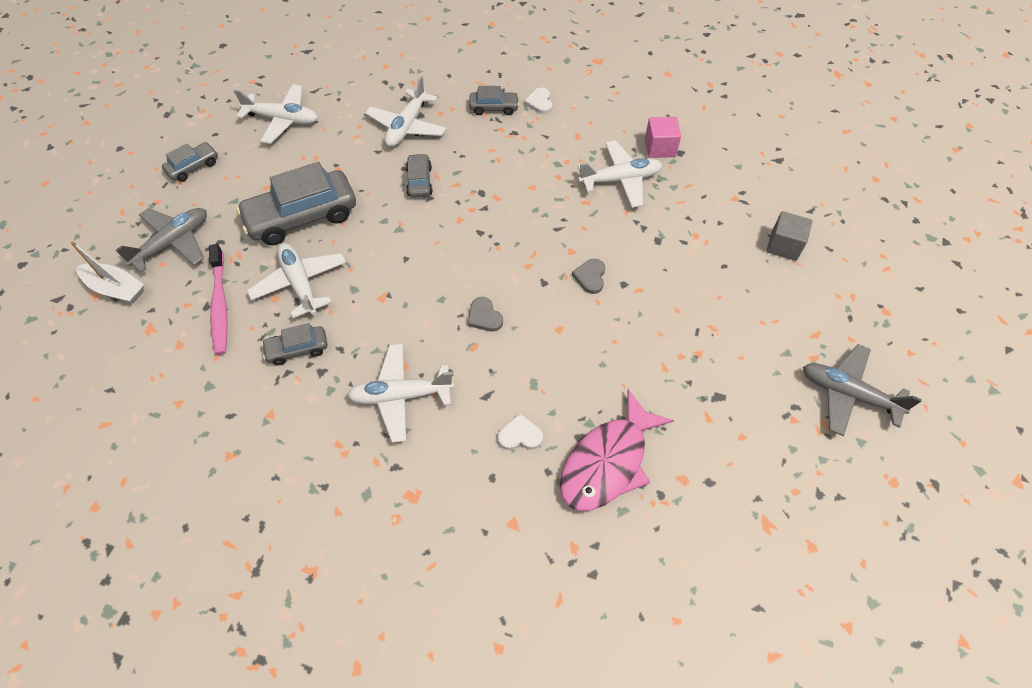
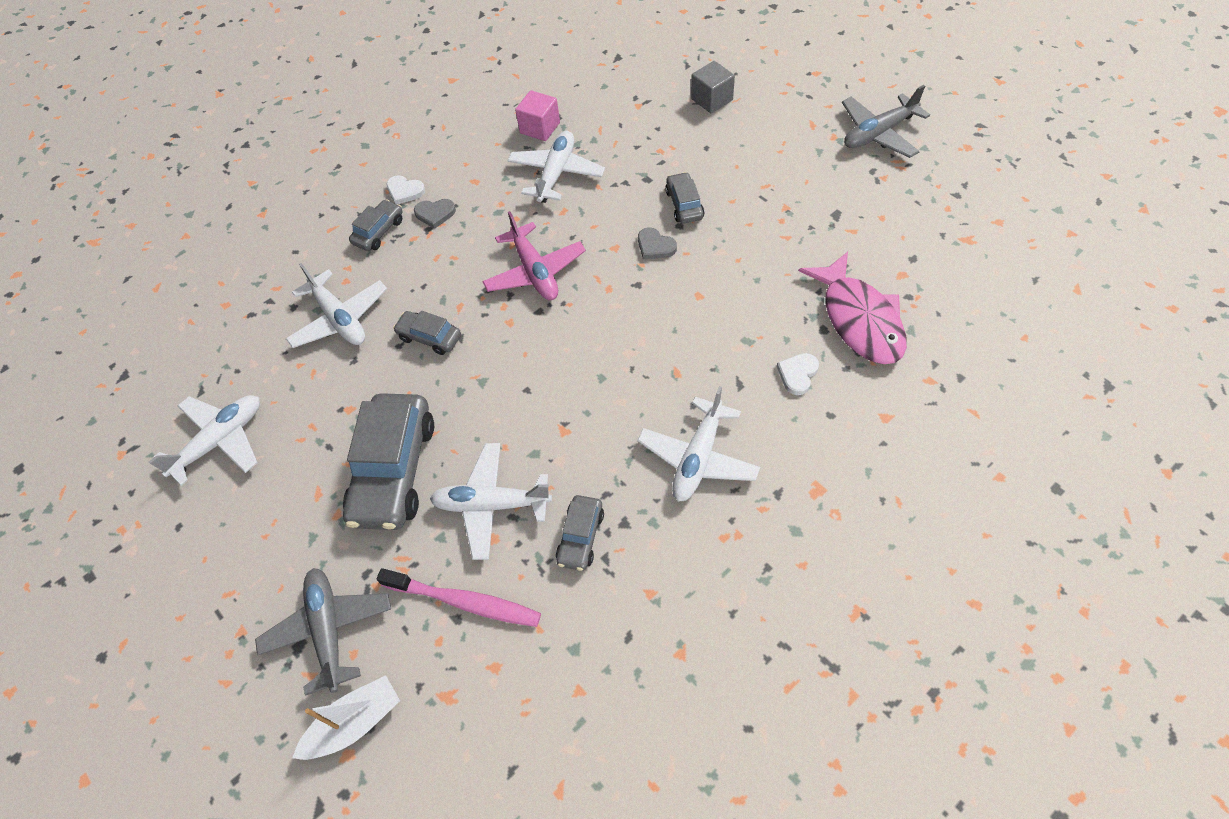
camera: 55 degrees left, 0 degrees up
(193, 167) = (216, 569): grey car -> grey car (684, 204)
(484, 316) = (647, 349): grey heart -> grey heart (435, 214)
(515, 212) = (535, 272): none -> pink plane

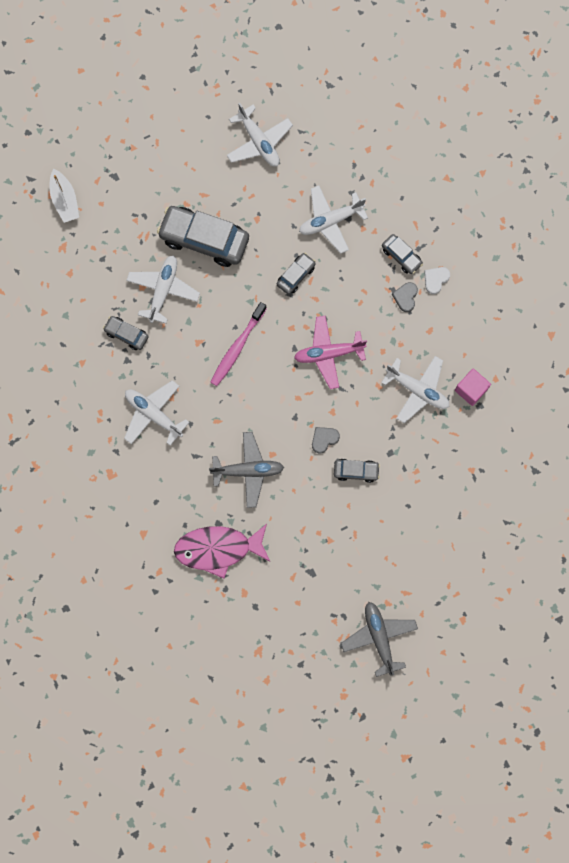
camera: 100 degrees right, 20 degrees up
(329, 630) = (118, 192): grey plane -> grey plane (248, 471)
(465, 602) = (110, 265): pink toothbrush -> pink toothbrush (237, 347)
(712, 99) = (459, 527): grey cube -> none
(797, 374) = (190, 494): white heart -> none

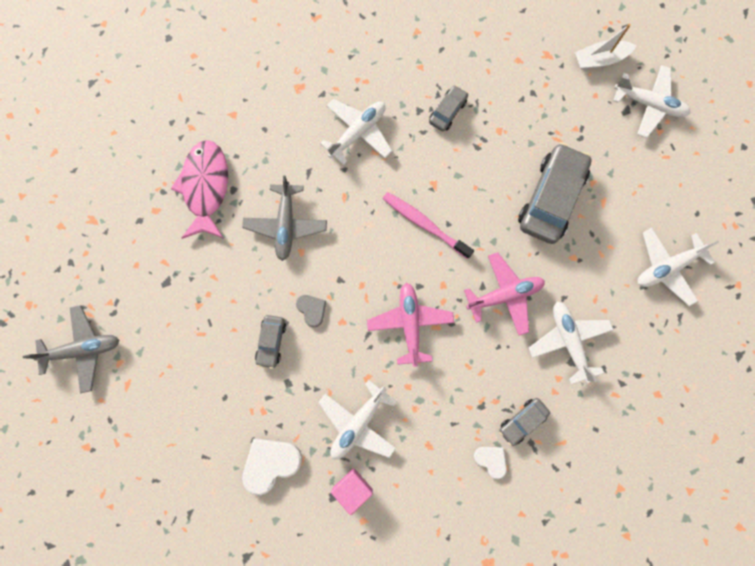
camera: 95 degrees right, 0 degrees up
(163, 290) = (494, 152): white plane -> white plane (648, 104)
(296, 275) = (504, 295): grey car -> pink plane
(405, 297) = (471, 421): grey heart -> none
(458, 459) = (270, 464): none -> white heart

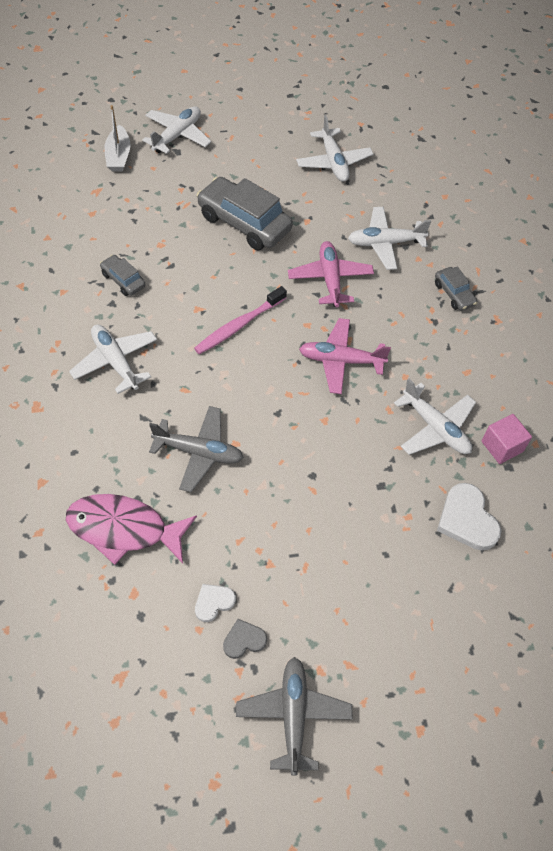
camera: 80 degrees left, 20 degrees down
(271, 342) = (331, 493): grey car -> none
(312, 310) = (304, 446): grey heart -> grey heart (244, 640)
(491, 460) = (487, 325): white heart -> white heart (213, 602)

